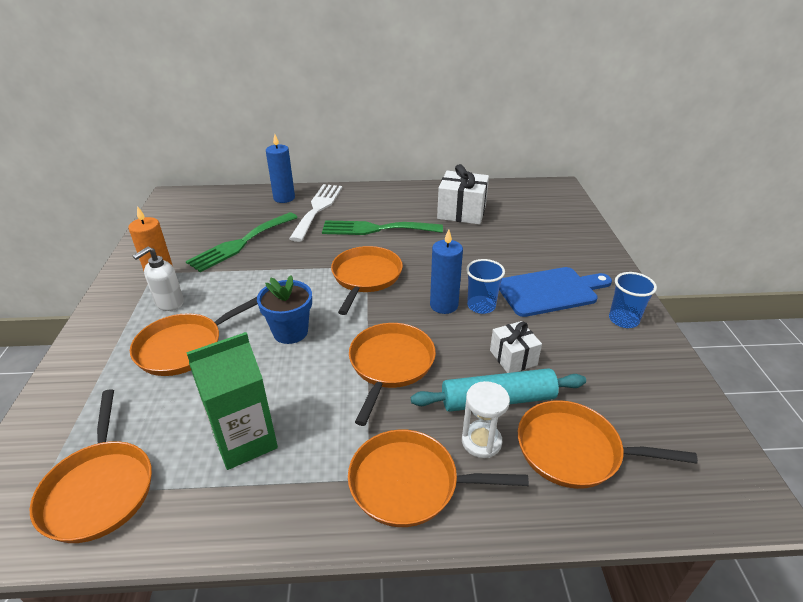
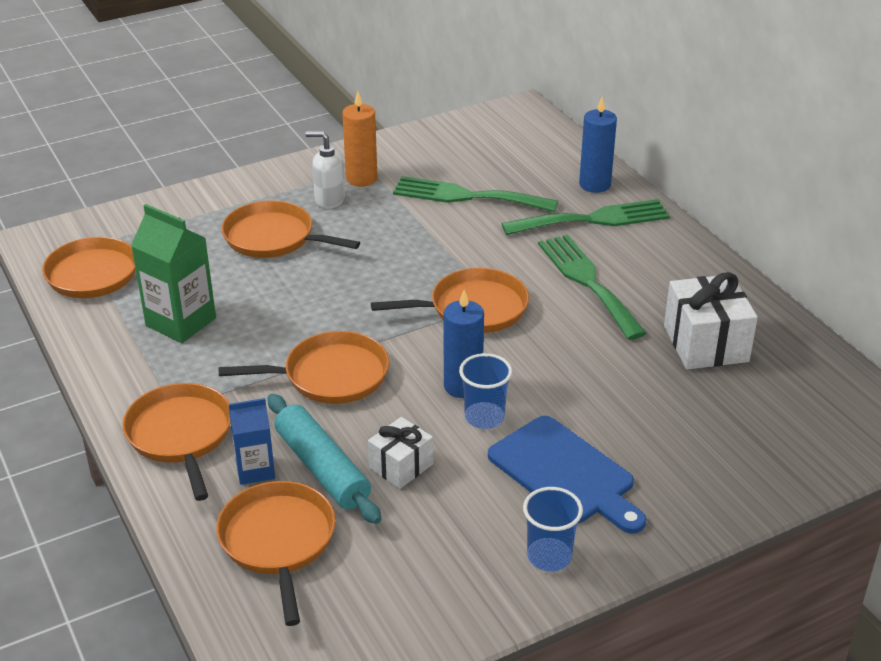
camera: 65 degrees right, 0 degrees up
(290, 332) = (337, 291): blue flower pot -> none
(318, 209) = (593, 219): white fork -> green fork
(481, 441) = (255, 470): white hourglass -> blue carton

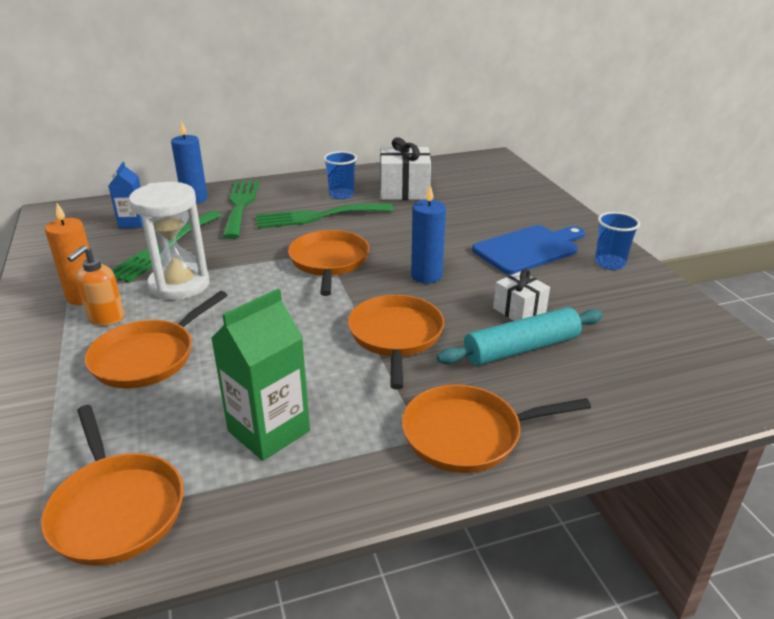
camera: 80 degrees left, 5 degrees down
(255, 470) = (522, 386): blue carton -> blue carton (133, 223)
(278, 541) = (613, 377): orange pan -> none
(329, 200) = (106, 318): white soap dispenser -> orange soap dispenser
(396, 223) = (179, 285): none -> white hourglass
(484, 417) = (465, 271): blue cup -> blue cup (341, 195)

